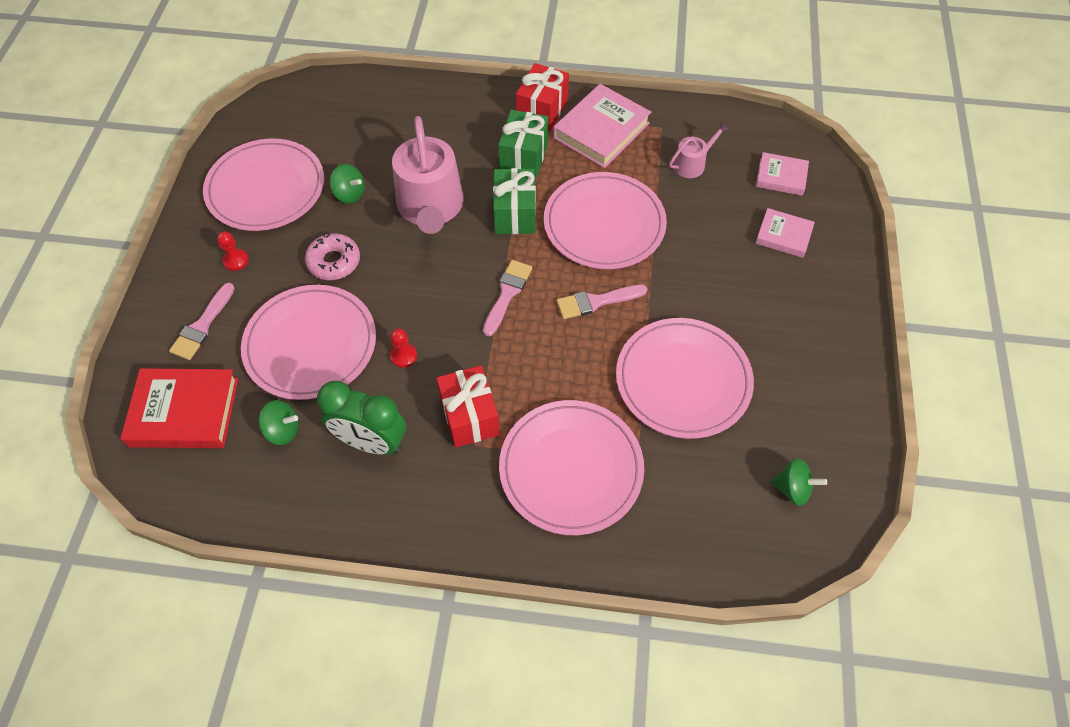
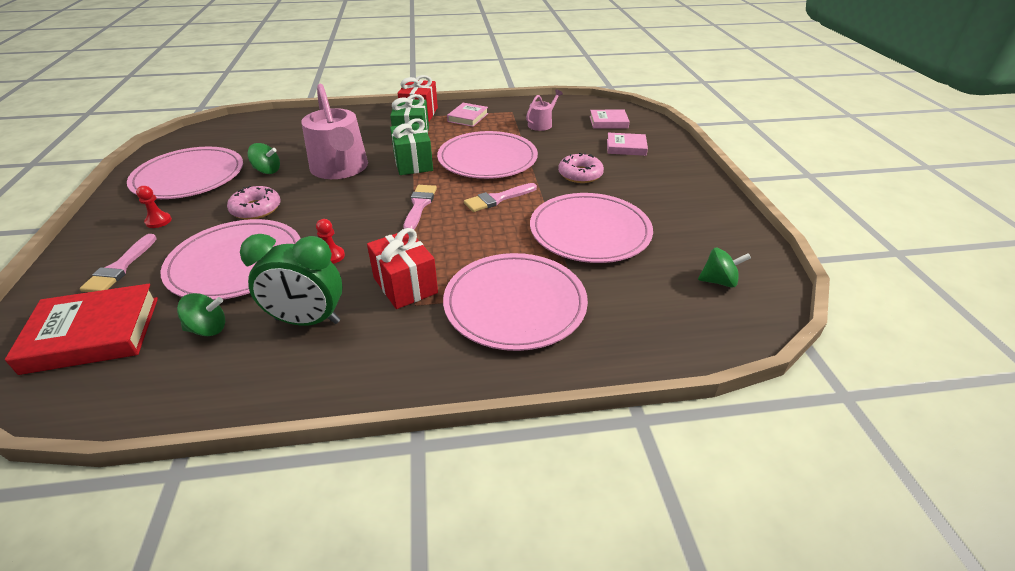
camera: 15 degrees left, 20 degrees down
(601, 131) = (468, 117): pink book -> pink book, size x0.58
(706, 277) = (580, 174): none -> pink donut

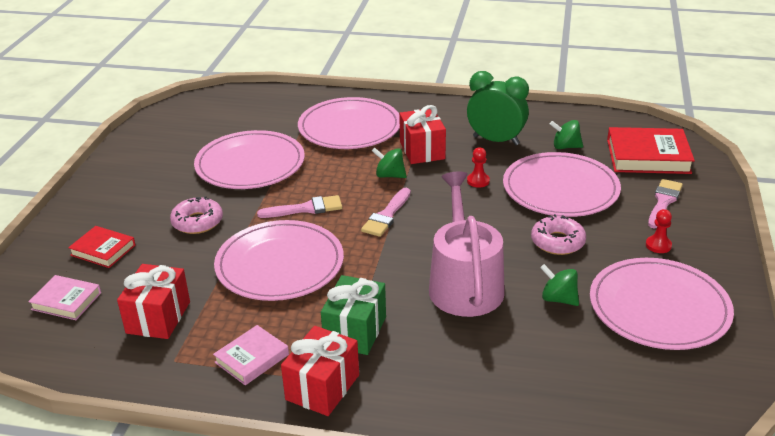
camera: 160 degrees left, 5 degrees down
(413, 163) = (372, 275): green gift -> none
(542, 124) = (158, 317): pink watering can -> red gift
(626, 147) = (103, 250): pink book -> red book
(719, 281) = (199, 118): green spinning top -> green spinning top (389, 175)

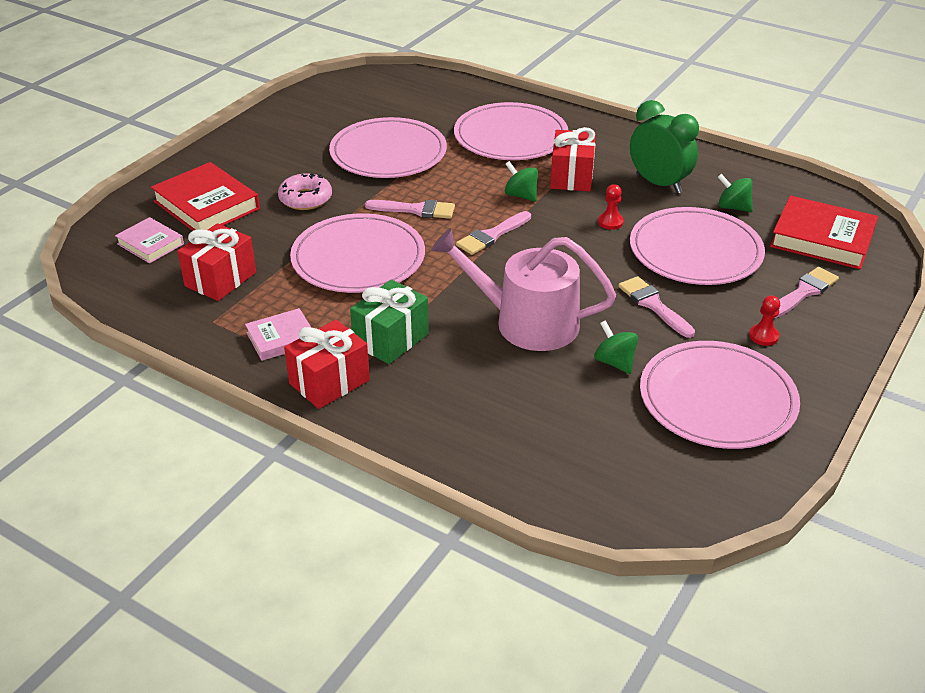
camera: 20 degrees right, 5 degrees up
(103, 250) = (206, 205): red book -> red book, size x1.72
(464, 284) = (526, 322): pink watering can -> pink watering can turned 90 degrees counterclockwise
(557, 242) = (653, 305): pink donut -> pink brush

